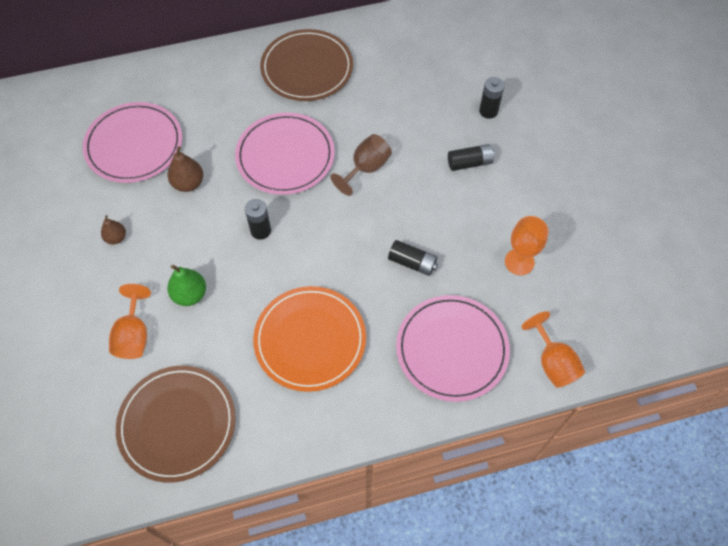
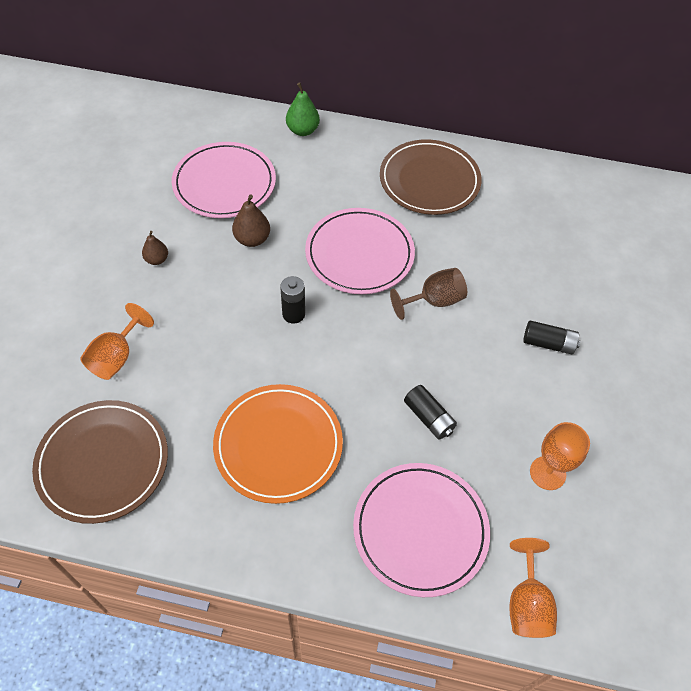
camera: 25 degrees right, 5 degrees down
(190, 294) = (190, 343): green pear -> green pear (303, 130)
(488, 111) = (598, 299): black battery -> none

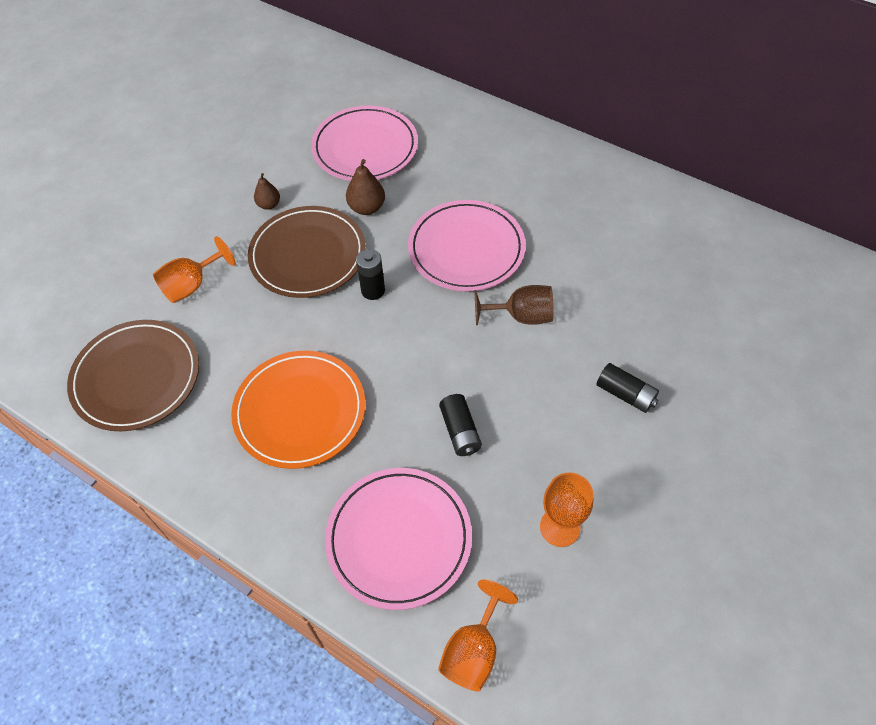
camera: 25 degrees right, 0 degrees up
(303, 130) = (466, 113): green pear -> none
(429, 180) = (575, 193): brown plate -> brown plate (308, 255)

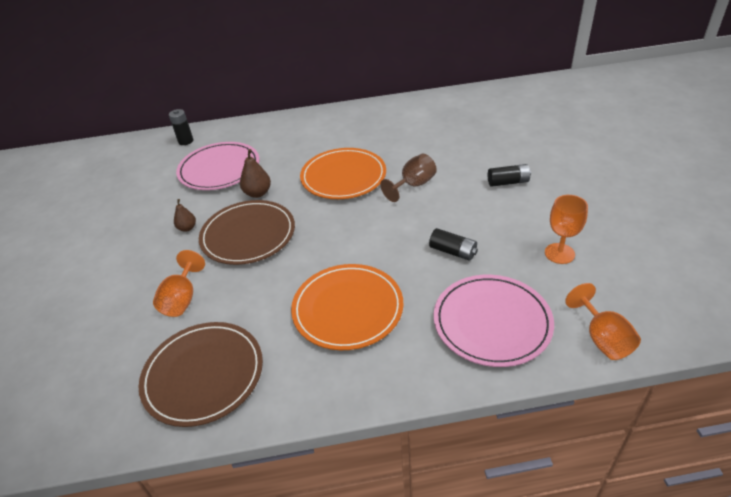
camera: 40 degrees left, 15 degrees down
(373, 290) = (314, 225): black battery -> black battery (186, 141)
(466, 249) = (343, 177): pink plate -> orange plate

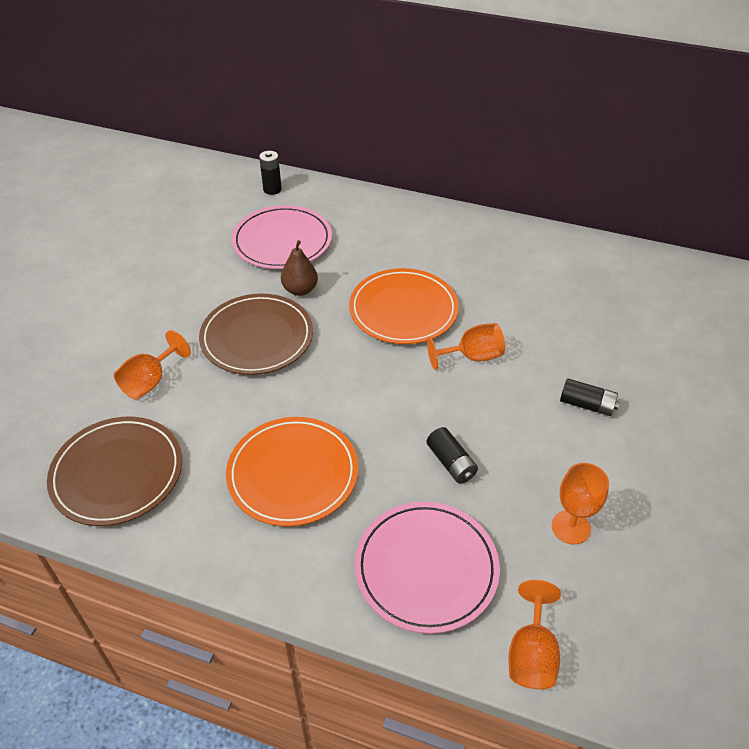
camera: 25 degrees right, 5 degrees up
(187, 228) = (205, 301): brown pear -> none
(413, 185) = (472, 356): brown goblet -> orange goblet

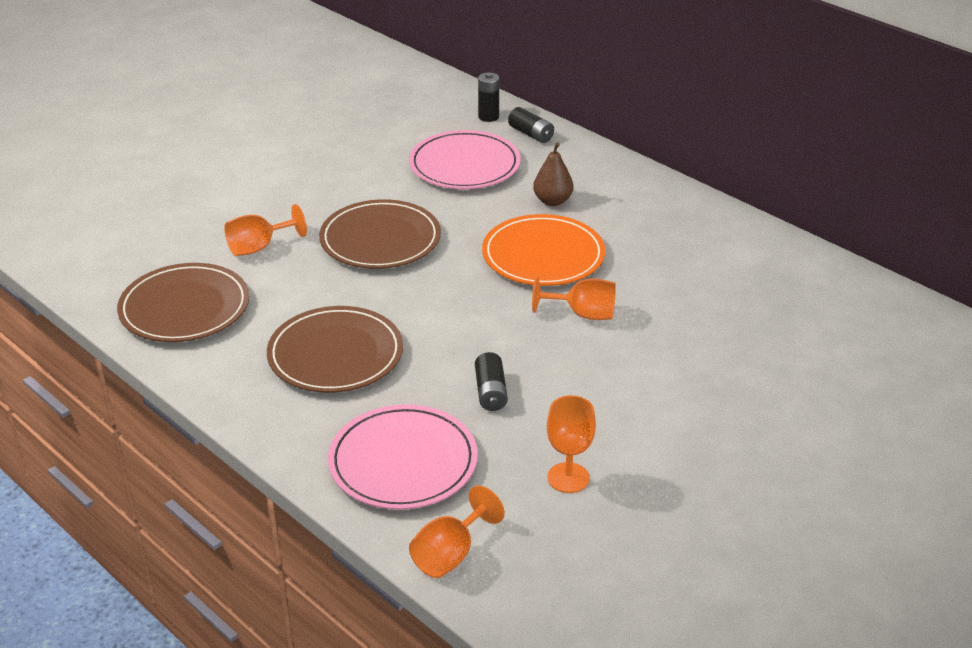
camera: 25 degrees right, 10 degrees down
(293, 473) = (335, 354): orange plate -> brown plate
(300, 290) = (451, 211): brown pear -> brown pear (552, 201)
(587, 405) = (671, 388): black battery -> black battery (531, 134)

